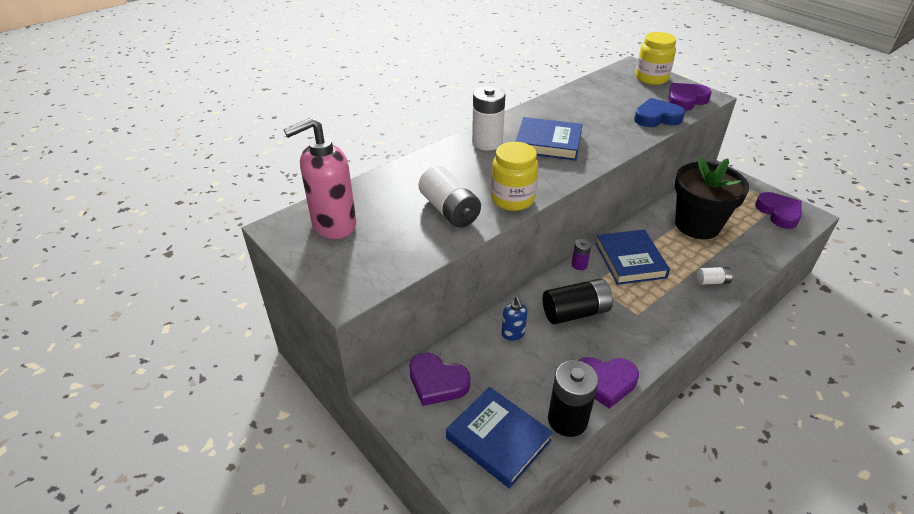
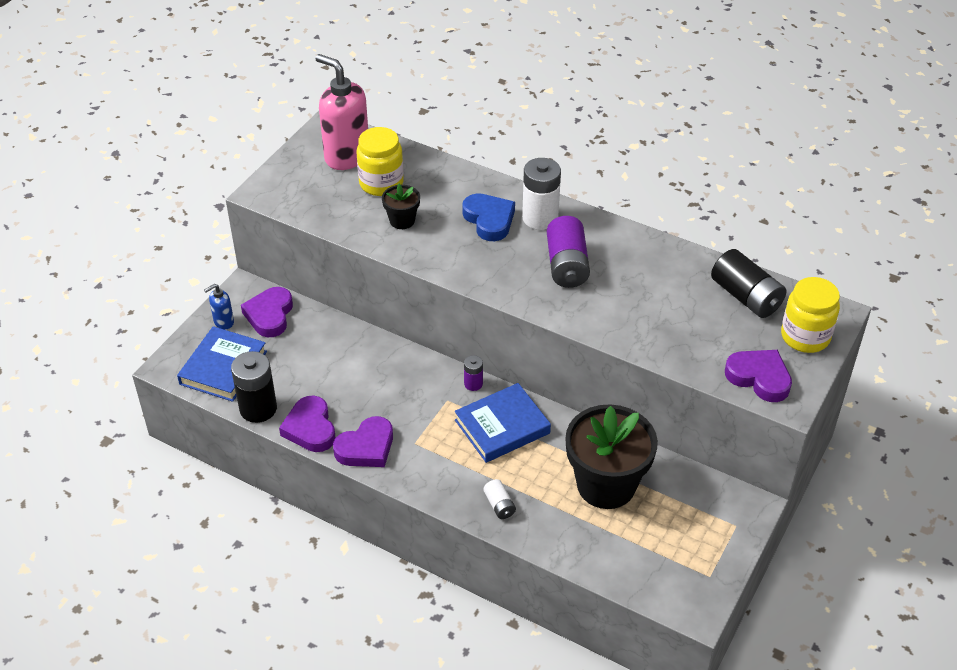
camera: 70 degrees right, 5 degrees up
(449, 210) = (402, 220): white battery -> black flower pot
(512, 199) = (441, 259): yellow jar -> yellow jar (381, 183)
(513, 334) = (347, 352): blue soap dispenser -> blue soap dispenser (223, 322)
(548, 143) = (567, 265): blue book -> purple battery
(575, 312) = (396, 392): black battery -> black battery (746, 297)
(657, 117) = (688, 352): blue heart -> blue heart (489, 220)
(779, 213) = (683, 574): purple heart -> purple heart (366, 447)

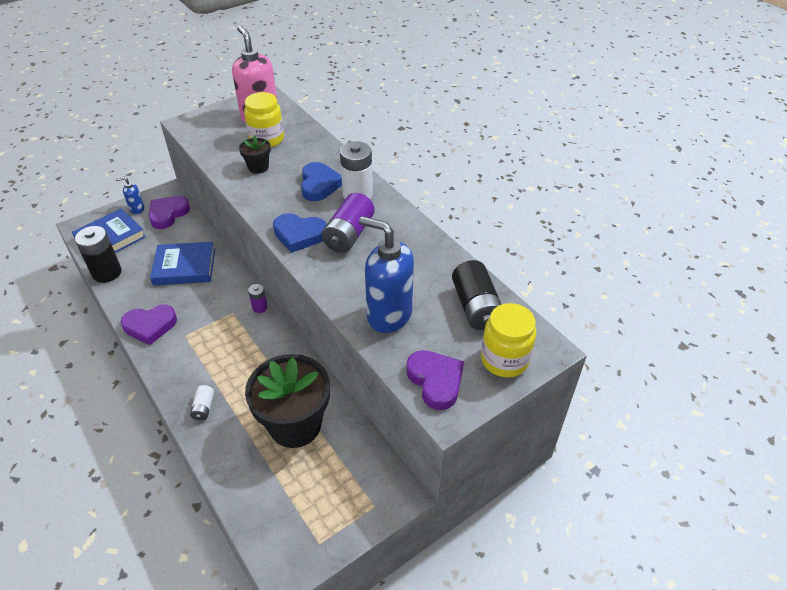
camera: 25 degrees right, 0 degrees up
(310, 428) = (126, 298): purple heart -> none
(502, 427) = (254, 347): blue book -> blue book (184, 267)
(515, 283) = (299, 235): none -> blue heart
(671, 333) = (389, 315): none -> blue soap dispenser

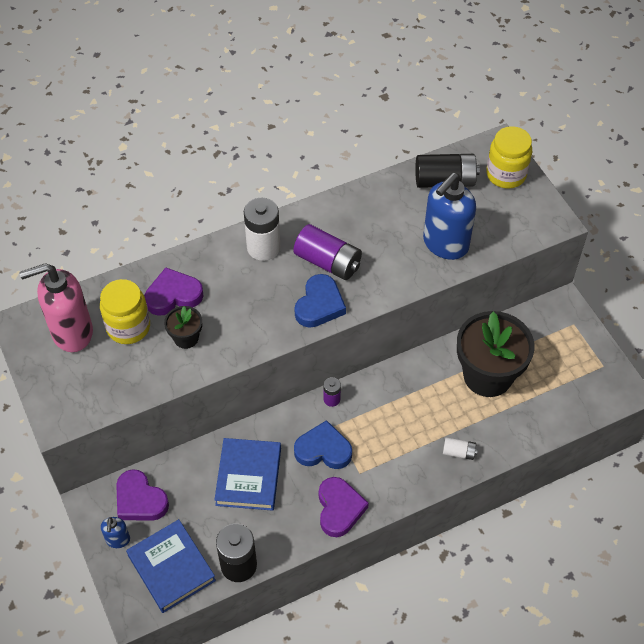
camera: 80 degrees left, 10 degrees up
(319, 185) = (237, 280): blue heart -> blue heart (323, 450)
(435, 381) = (523, 223): purple heart -> purple heart (173, 295)

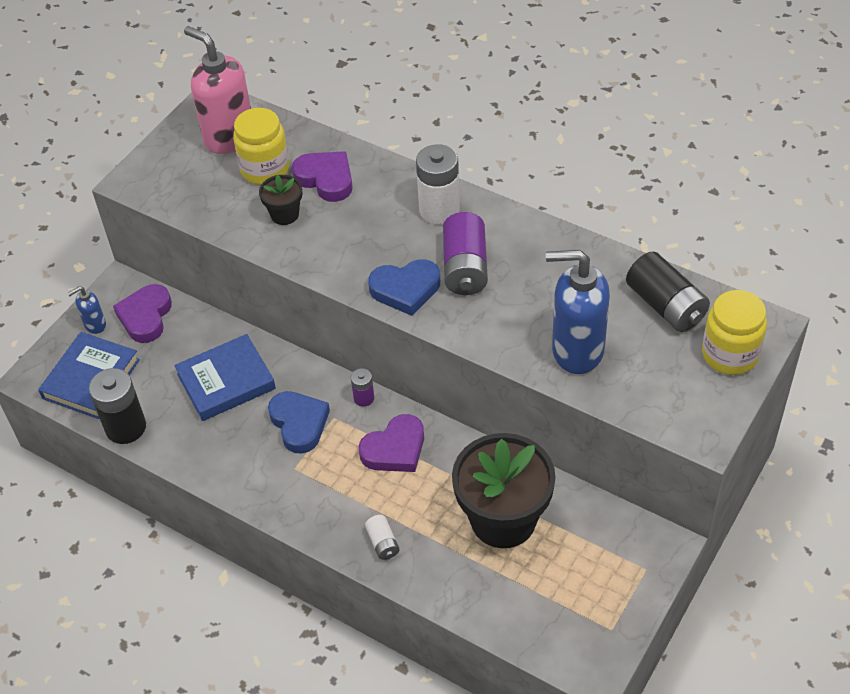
camera: 60 degrees right, 5 degrees down
(339, 509) = (240, 473): purple heart -> purple heart (395, 449)

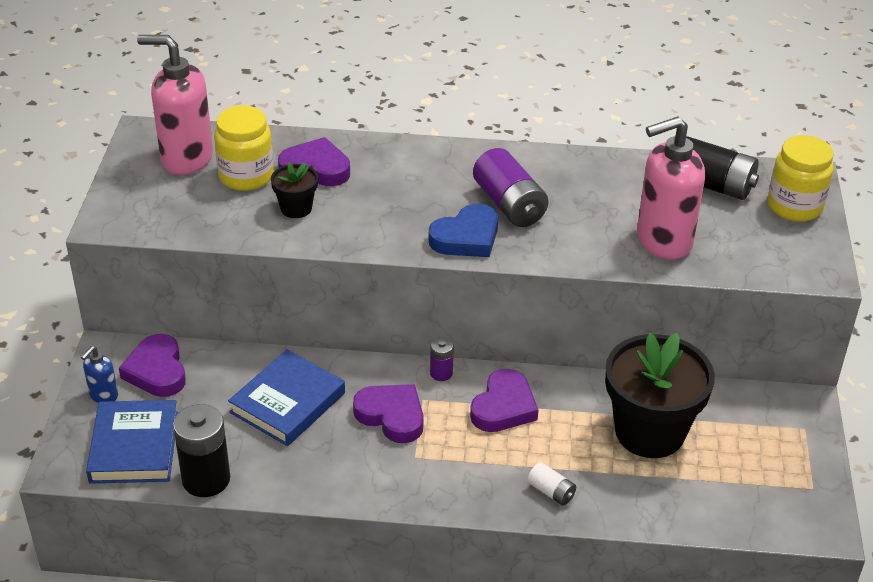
camera: 30 degrees left, 10 degrees down
(299, 423) = (391, 416): blue heart -> purple heart
(439, 210) = (448, 165): white battery -> none
(577, 350) = (663, 241): blue soap dispenser -> pink soap dispenser

